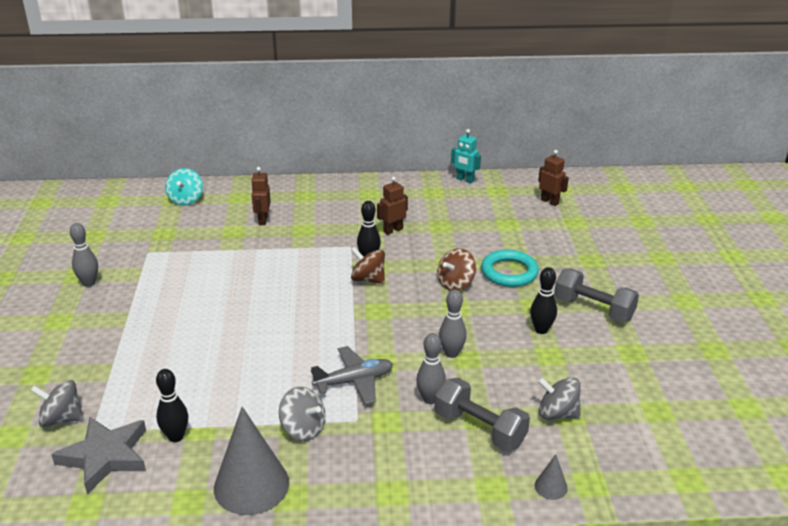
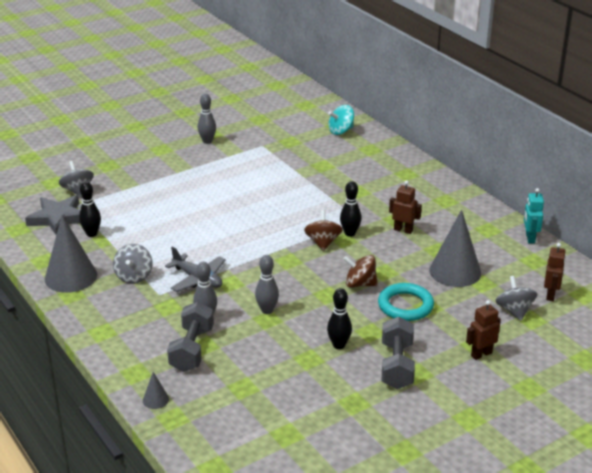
camera: 60 degrees right, 0 degrees up
(262, 220) = (350, 170): brown robot -> brown robot (481, 354)
(480, 229) = (455, 271): none -> grey cone
(557, 413) = (238, 382): grey spinning top -> grey spinning top (514, 311)

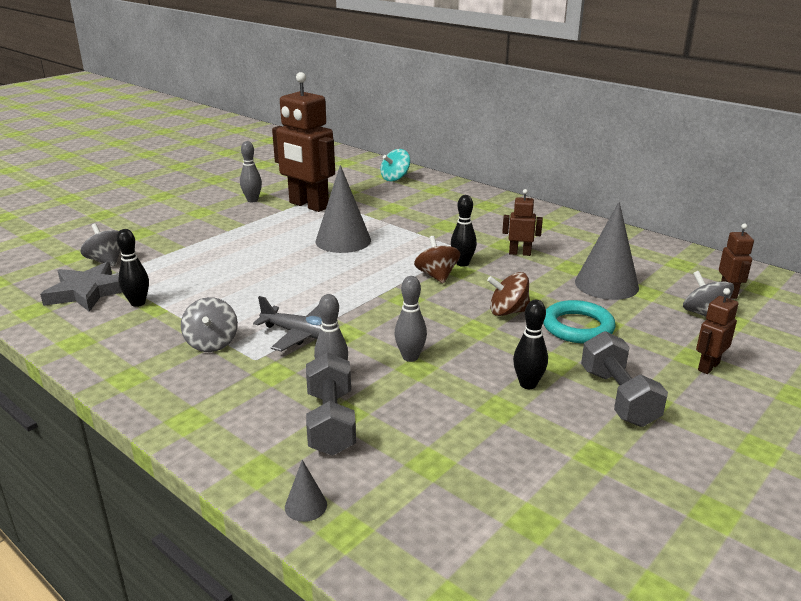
camera: 15 degrees left, 5 degrees down
(71, 276) = (121, 356): grey cone -> grey cone (343, 240)
(252, 153) = (308, 205): none -> brown robot
(530, 238) = (659, 244): turquoise robot -> none

